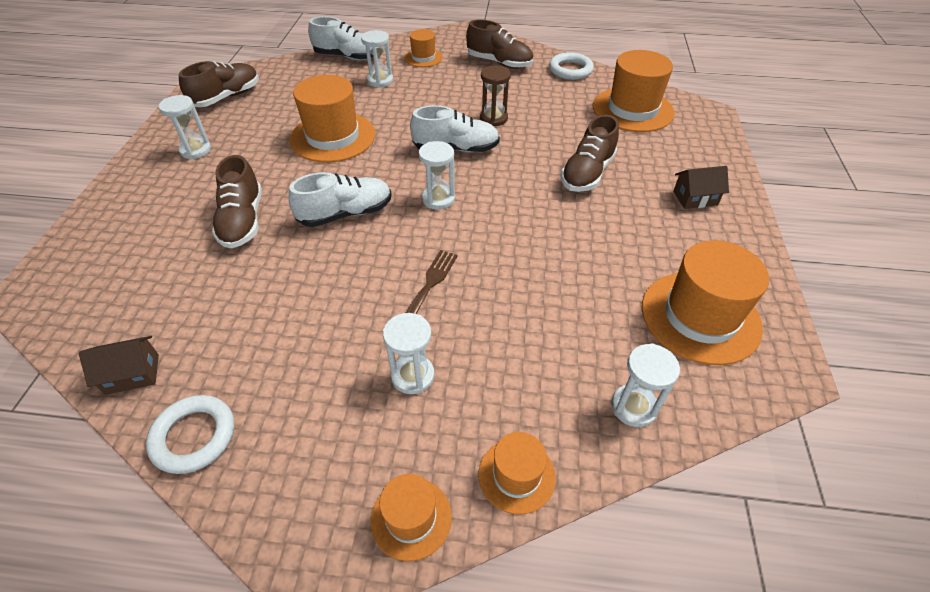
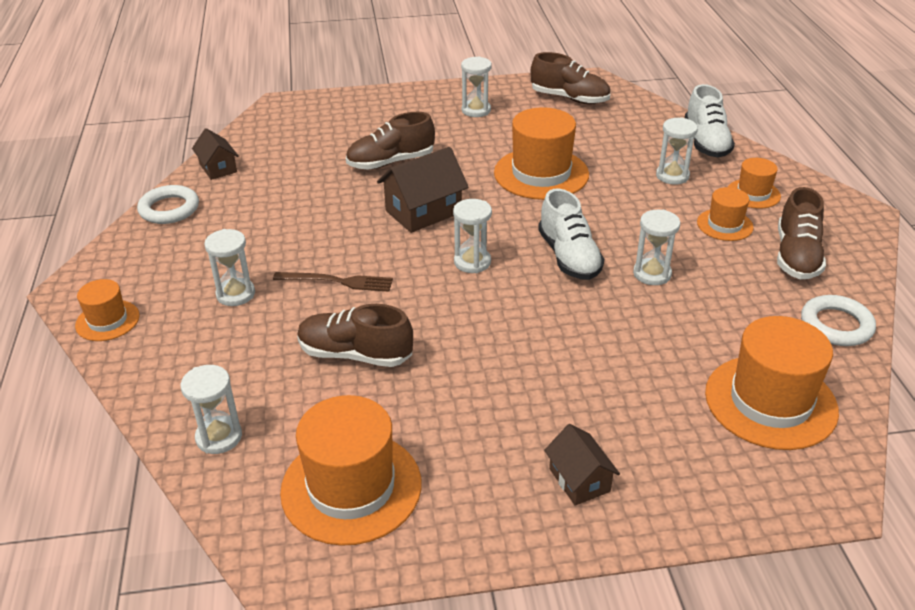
camera: 75 degrees right, 10 degrees down
(346, 214) = (423, 212): white shoe -> brown house
(493, 118) = (652, 274): brown hourglass -> white hourglass
(516, 475) = (143, 369): orange hat -> orange hat (724, 225)
(587, 173) = (579, 369): brown shoe -> brown shoe (355, 354)

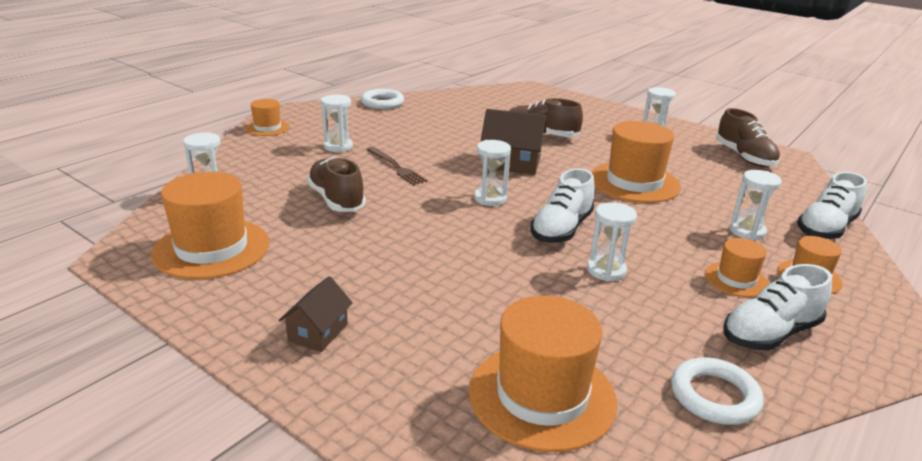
camera: 45 degrees right, 10 degrees down
(218, 168) = (440, 98): brown house -> none
(796, 256) = (770, 333): brown shoe -> white shoe

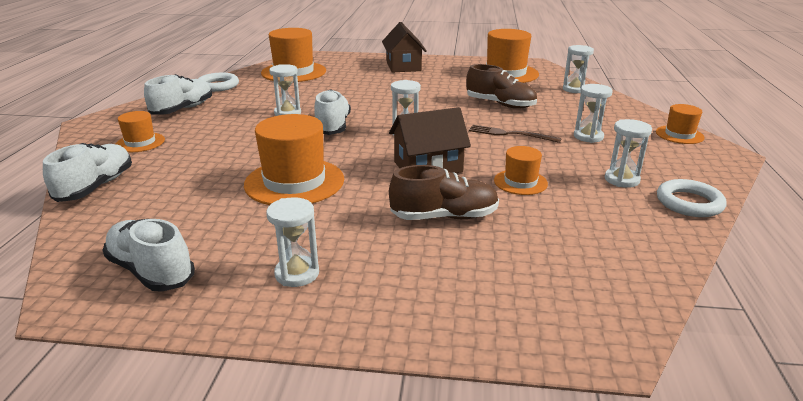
camera: 150 degrees right, 0 degrees up
(318, 332) = (403, 66): brown house -> brown house, size x1.63
(736, 279) = (198, 128): orange hat -> orange hat (520, 182)
(744, 157) = (151, 271): brown shoe -> white shoe
(747, 231) = (180, 163): white hourglass -> white hourglass (621, 180)

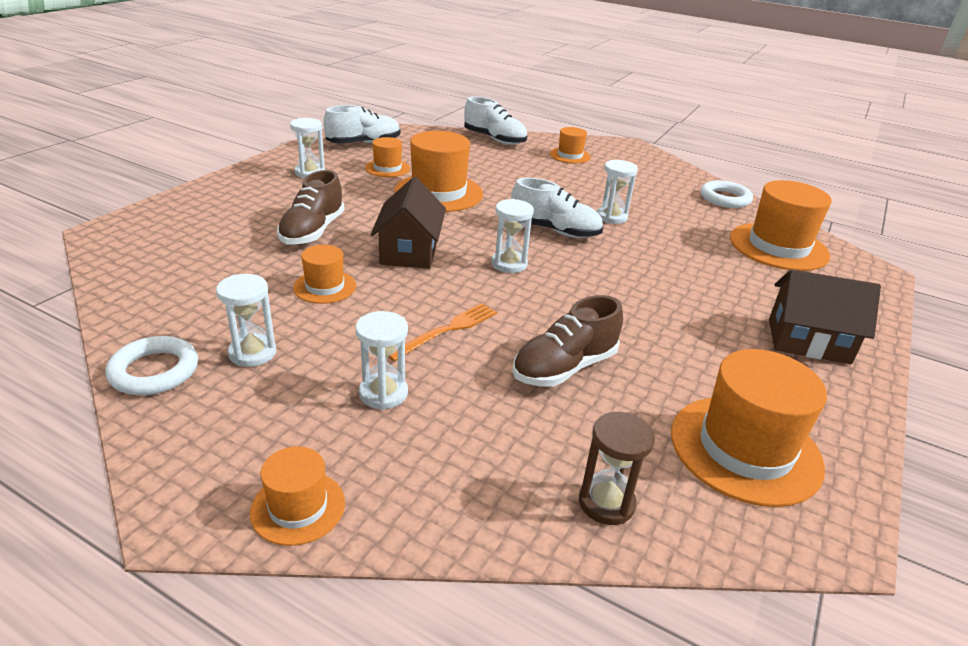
camera: 110 degrees right, 5 degrees up
(183, 109) = (648, 176): white shoe -> none
(243, 226) = (387, 168): none -> orange hat
(510, 134) = (447, 330): brown fork -> orange fork
(574, 89) = (606, 503): white hourglass -> brown hourglass

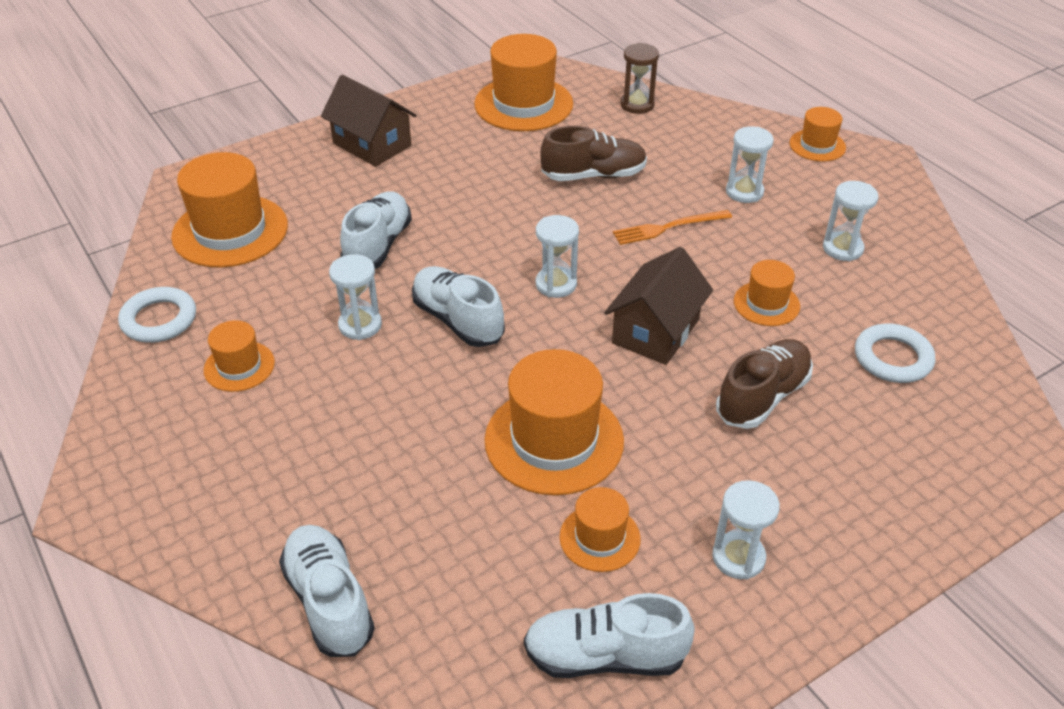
camera: 150 degrees left, 10 degrees up
(154, 371) = (922, 252): white ring -> white ring (892, 358)
(570, 155) = (247, 496): orange hat -> orange hat (239, 366)
(668, 260) = (378, 245): none -> white shoe

